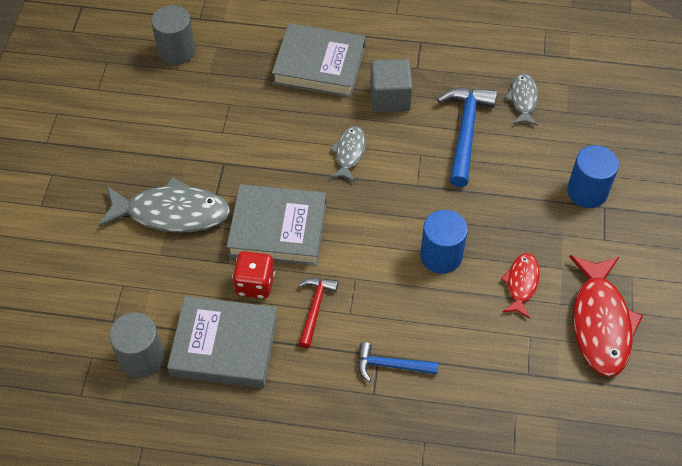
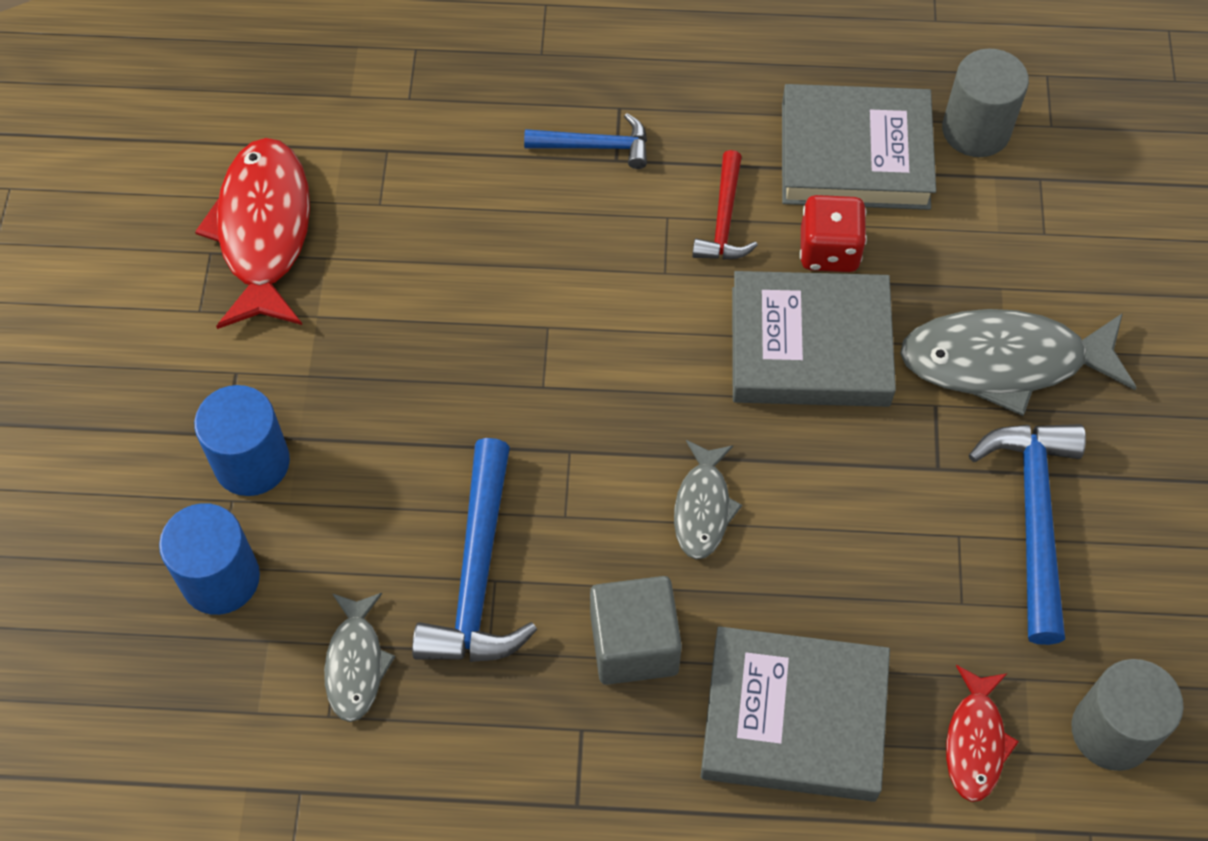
camera: 175 degrees right, 5 degrees up
(182, 137) = (1033, 518): none -> blue hammer
(441, 256) = (522, 321): blue cylinder -> blue cylinder (220, 578)
(521, 284) = (387, 284): red fish -> red fish (975, 741)

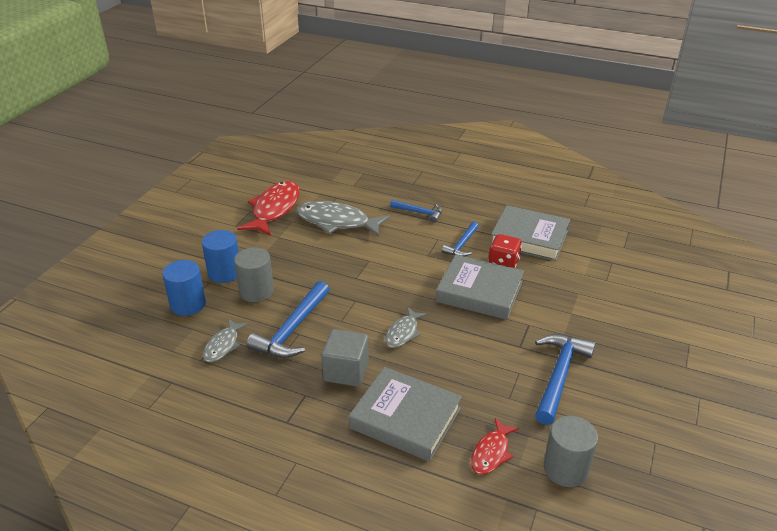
camera: 20 degrees right, 25 degrees down
(724, 220) = (462, 245): red hammer -> blue hammer
(976, 130) = (588, 241): grey cylinder -> grey cylinder (256, 291)
(1004, 362) = (568, 317): grey fish -> grey fish (337, 222)

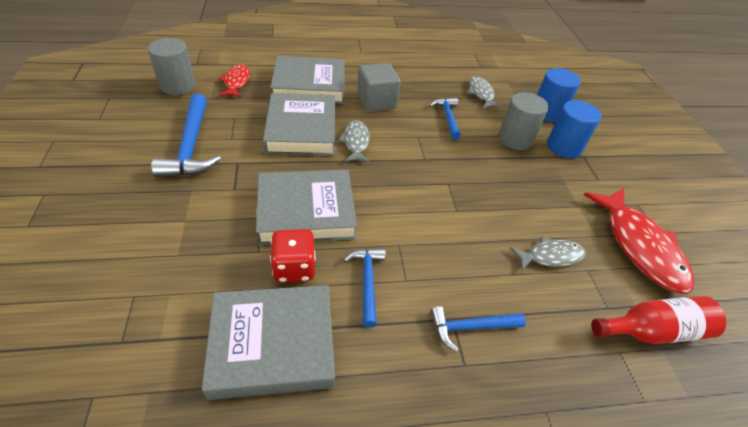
camera: 145 degrees right, 10 degrees up
(292, 330) = (447, 117): blue hammer -> blue hammer, size x0.59
(325, 185) = (652, 331): none -> red bottle
(337, 222) = (550, 256): grey fish -> grey fish, size x0.54
(446, 361) = (301, 130): none -> grey book

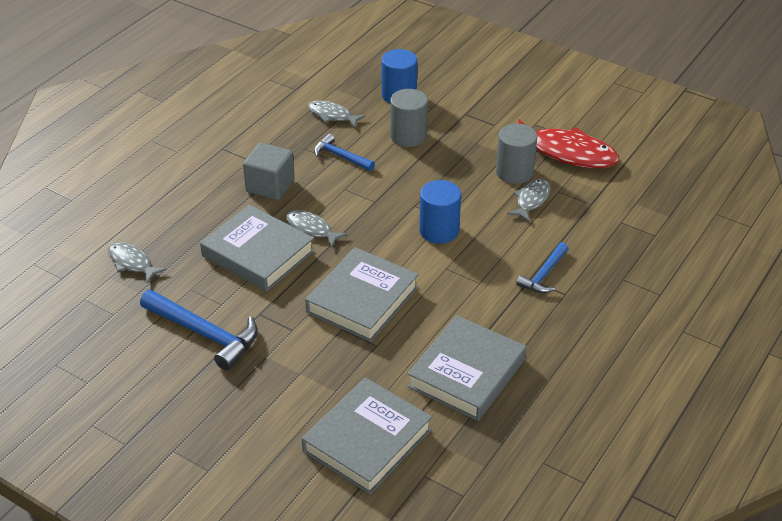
camera: 45 degrees left, 5 degrees down
(178, 86) = (91, 307): grey cylinder -> grey cylinder (514, 172)
(236, 82) = (132, 263): red fish -> grey fish
(294, 268) = (412, 333): red dice -> none
(309, 85) = (196, 216): grey book -> grey book (367, 440)
(367, 281) = (462, 302): blue hammer -> none
(564, 147) = (445, 116): blue cylinder -> blue cylinder (439, 230)
(652, 331) = (623, 197): red bottle -> none

